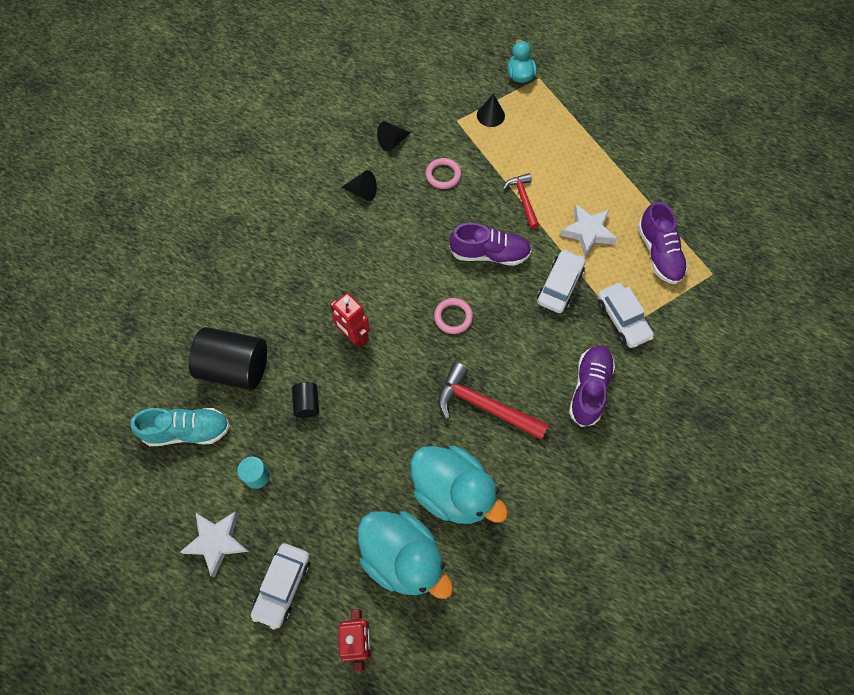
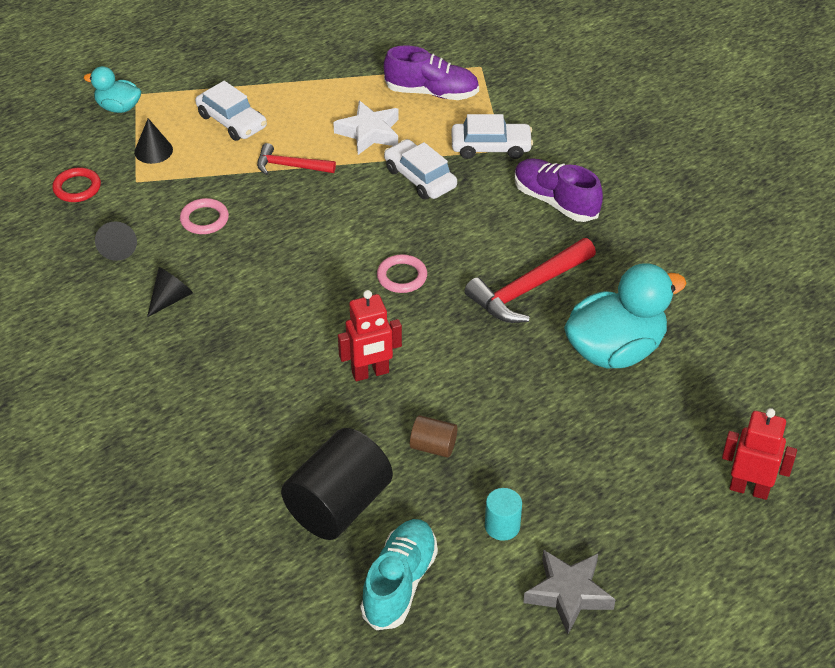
camera: 65 degrees left, 20 degrees down
(217, 541) = (568, 593): white star -> grey star
(282, 586) = (655, 542): white car -> white car (232, 121)
(307, 404) = (433, 446): black cylinder -> brown cylinder
(403, 557) = (671, 419): turquoise duck -> none
(432, 93) = (77, 188): none -> red ring
(489, 254) = (341, 218): purple shoe -> none

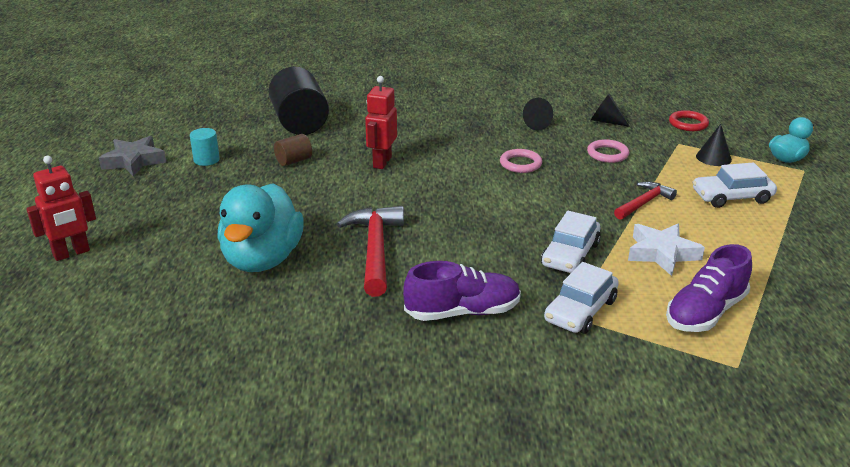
camera: 125 degrees right, 15 degrees down
(400, 583) = (226, 122): turquoise shoe -> none
(402, 276) = (457, 204): pink ring -> pink ring (520, 164)
(420, 178) = (570, 255): white car -> white car turned 120 degrees clockwise

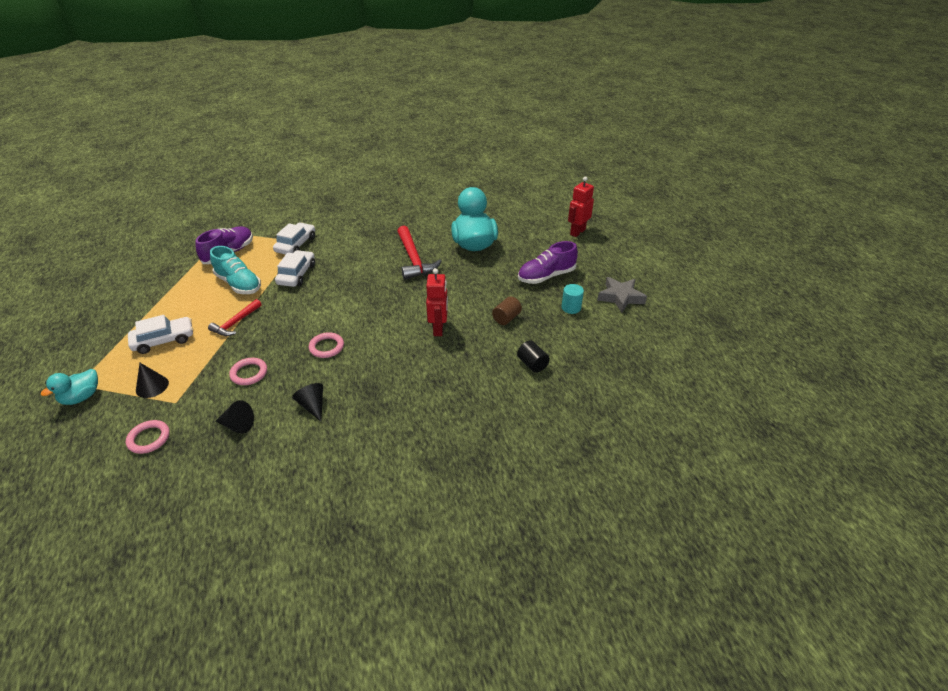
camera: 165 degrees right, 10 degrees up
(300, 123) = (532, 364): black cylinder -> black cylinder, size x0.48
(463, 312) = (357, 235): purple shoe -> purple shoe (546, 276)
(661, 253) = (239, 284): white star -> turquoise shoe
(688, 124) = (149, 438): red ring -> pink ring

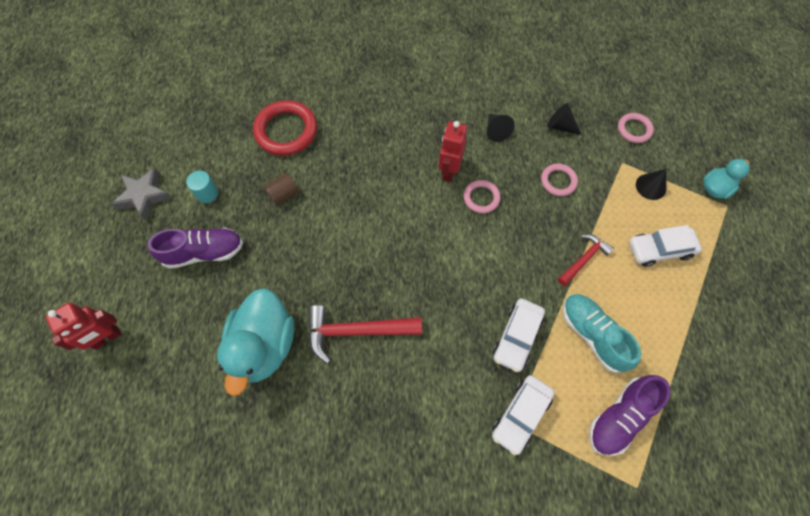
camera: 165 degrees left, 25 degrees up
(414, 259) = (356, 331): red hammer -> red hammer turned 90 degrees counterclockwise
(438, 329) = (360, 196): red robot -> red robot (449, 171)
(532, 364) = (286, 131): black cylinder -> red ring

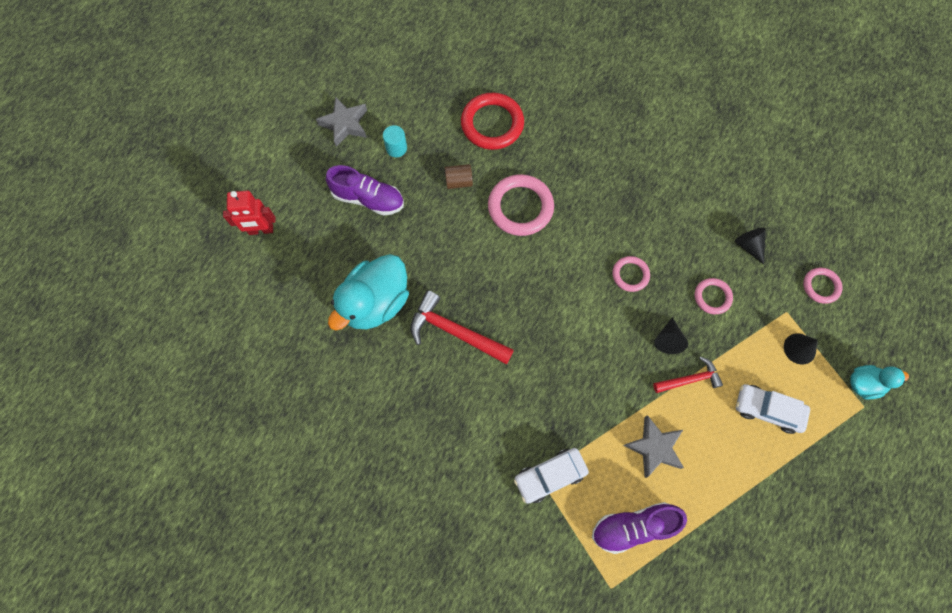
camera: 30 degrees right, 5 degrees up
(352, 189) = (520, 207): none -> pink ring
(449, 171) = (615, 235): red robot -> none
(496, 131) = (683, 219): black cone -> black cone (668, 339)
(517, 337) = (586, 412): white car -> none
(592, 335) = (654, 447): turquoise shoe -> grey star

